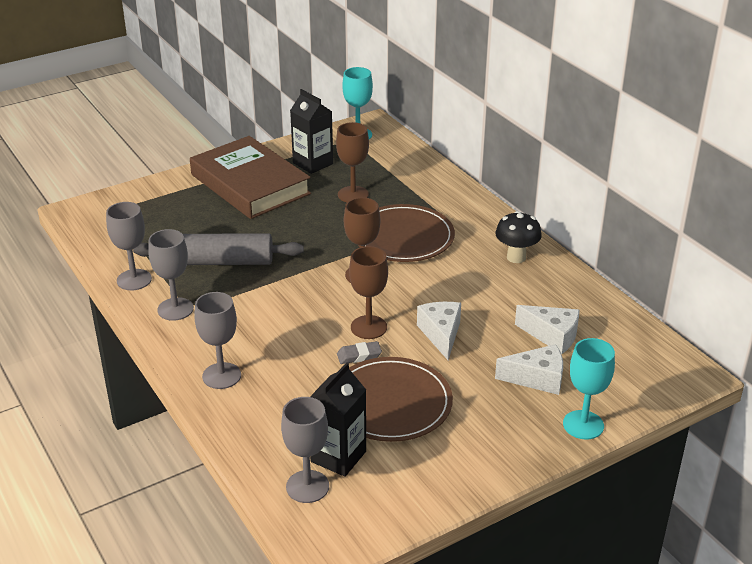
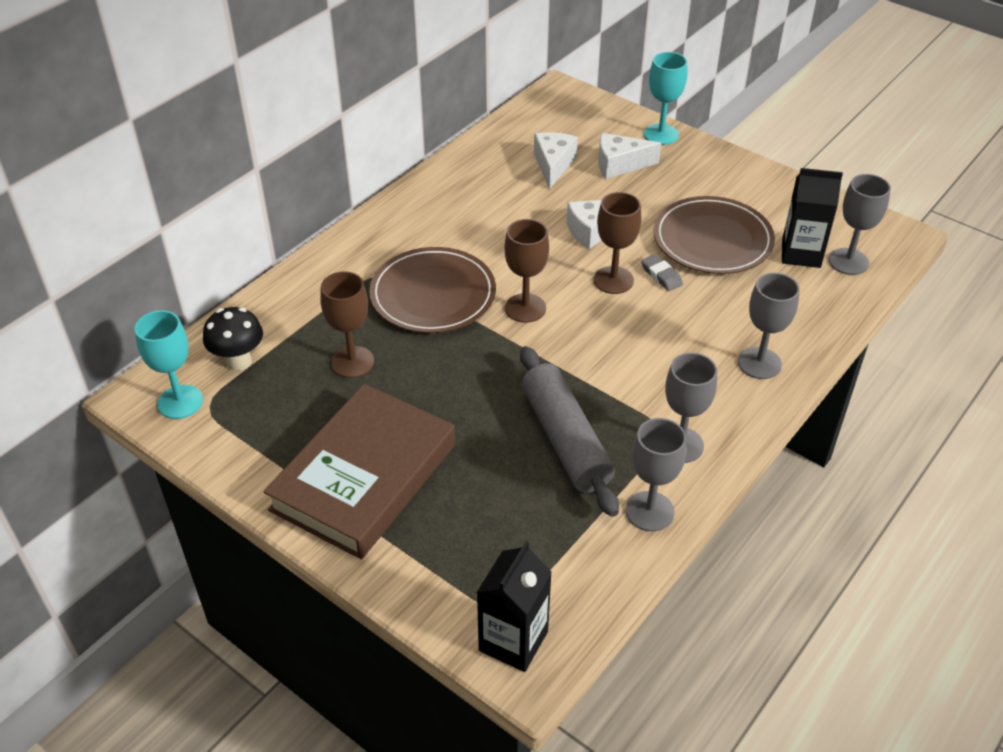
camera: 110 degrees left, 10 degrees up
(313, 163) = (281, 426): black carton -> black carton (513, 641)
(516, 257) = (433, 206): black mushroom -> black mushroom (239, 361)
(537, 379) = (619, 165): white cheese -> white cheese turned 75 degrees counterclockwise

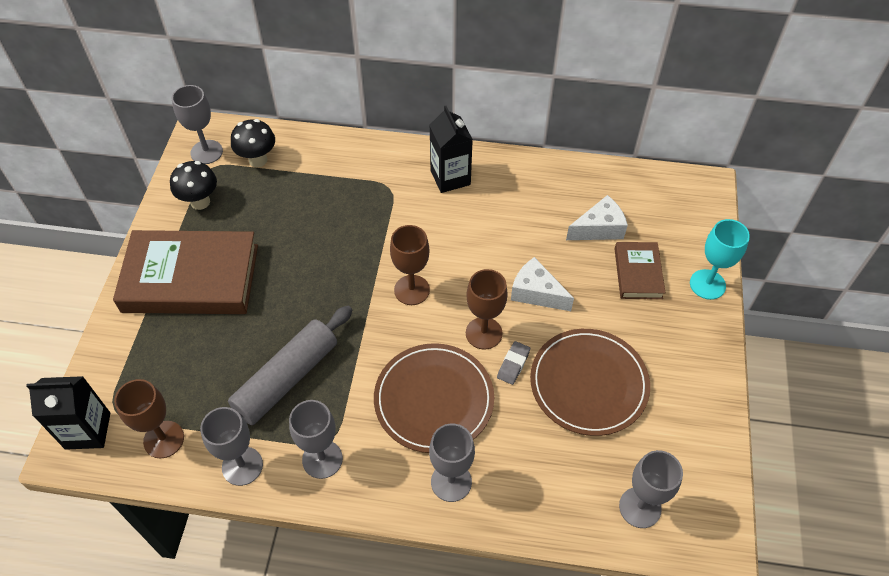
camera: 60 degrees right, 10 degrees up
(180, 402) = (206, 152): turquoise goblet -> grey goblet
(255, 432) = (200, 202): none -> black mushroom
(352, 362) = (292, 217): brown goblet -> brown goblet (164, 439)
(433, 294) = (389, 227): brown plate -> brown plate (434, 399)
(619, 165) = (638, 273): white cheese -> brown book
(801, 253) = (622, 462): black carton -> black carton (450, 177)

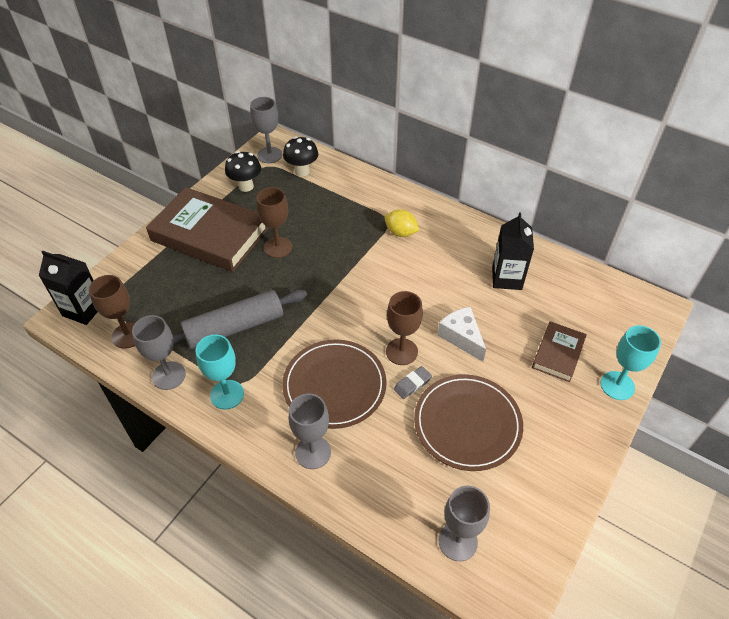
camera: 25 degrees right, 5 degrees down
(322, 459) = (227, 394): grey goblet -> turquoise goblet
(411, 196) = (401, 233): none -> yellow lemon
(412, 290) = (363, 299): brown goblet -> brown goblet (278, 247)
(450, 177) = (439, 229): black carton -> black carton (506, 278)
(599, 229) = (542, 307): white cheese -> none

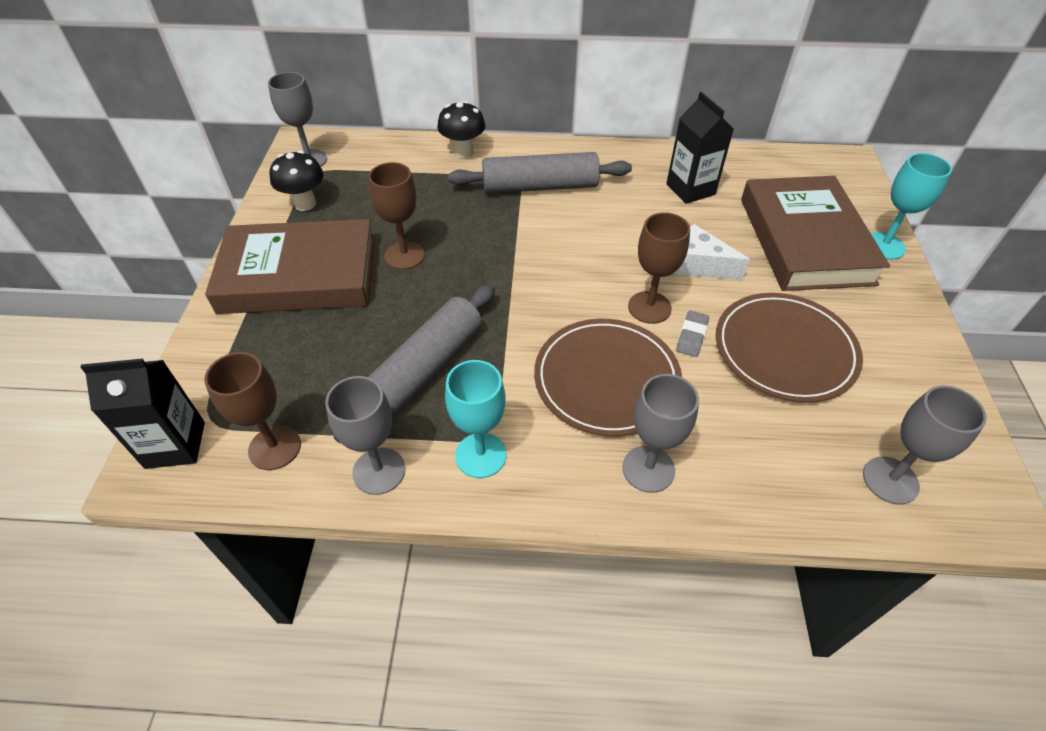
camera: 30 degrees left, 0 degrees up
(302, 171) = (366, 164): black mushroom -> black mushroom (463, 152)
(401, 233) = (539, 186): yellow lemon -> grey rolling pin
(558, 354) = (805, 240): brown book -> brown book, size x2.01

